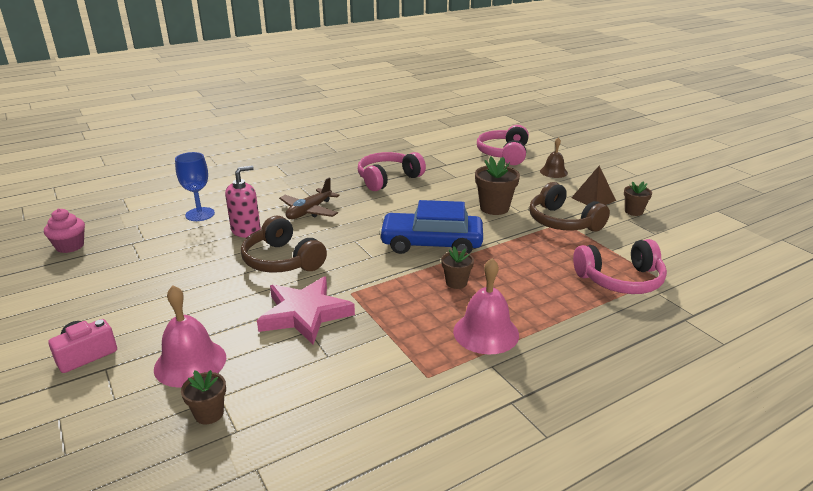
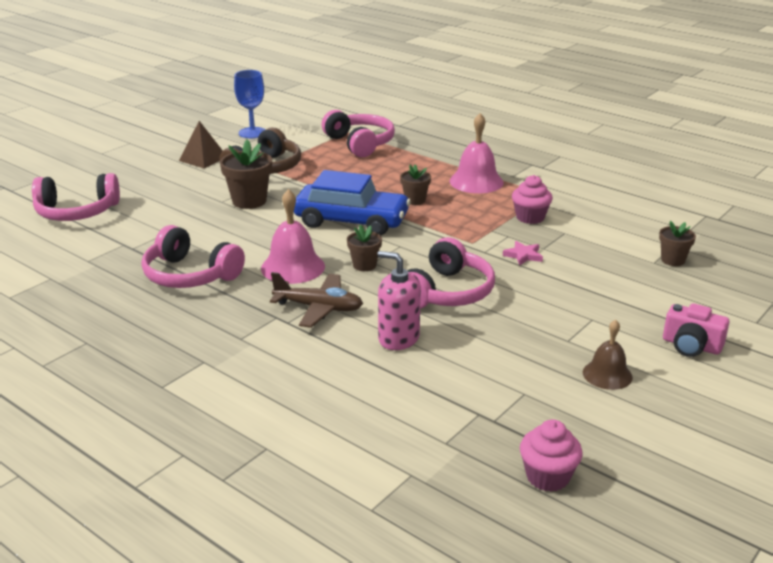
camera: 110 degrees left, 0 degrees up
(190, 363) = (638, 287): pink bell -> pink bell (293, 267)
(200, 214) = (379, 394): blue goblet -> blue goblet (252, 133)
(282, 260) = (447, 292): brown headphones -> pink headphones
(305, 314) = (523, 255): pink star -> pink star, size x0.42
(376, 343) = (530, 217): none -> pink cupcake
(431, 243) = (351, 221): blue car -> blue car turned 60 degrees counterclockwise
(553, 172) = (133, 180): brown bell -> brown bell (607, 374)
(633, 211) = (225, 142): brown flower pot -> brown flower pot (364, 265)

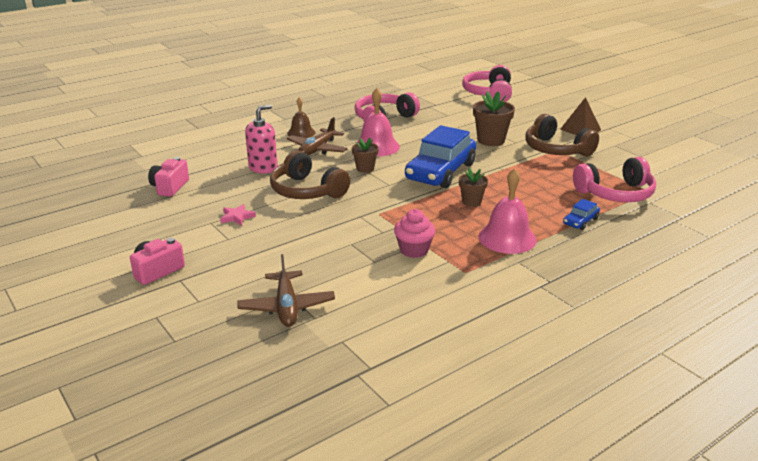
camera: 105 degrees right, 0 degrees up
(252, 133) = (643, 150): blue goblet -> none
(424, 156) = (580, 221): none -> blue car
(447, 292) = (307, 191): pink headphones -> brown headphones
(502, 403) = (169, 187): none -> pink camera
(523, 255) = (343, 231): pink star -> pink star (237, 217)
(547, 477) = (98, 187): pink cupcake -> none
(607, 374) = (160, 227): brown bell -> brown bell (301, 133)
(672, 260) = (286, 307): brown flower pot -> brown plane

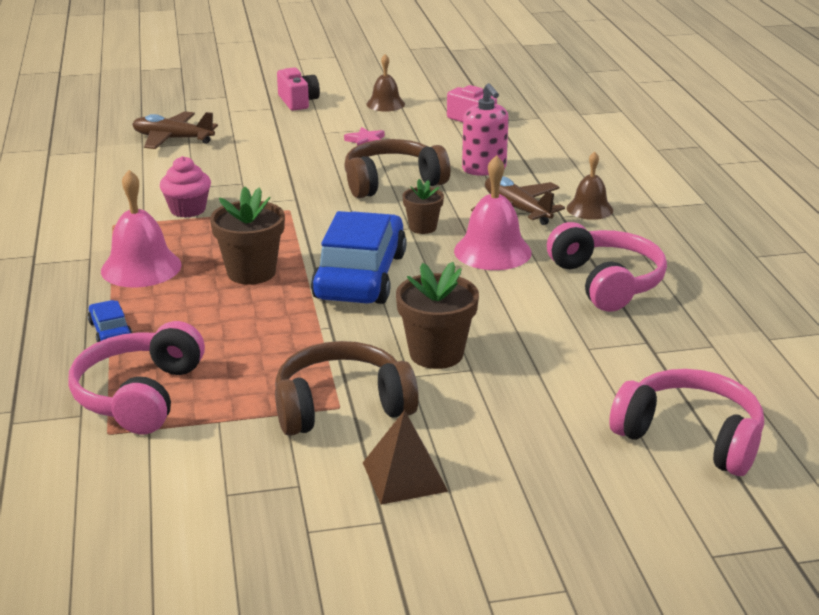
camera: 115 degrees right, 0 degrees up
(147, 228) = (385, 104): none -> brown bell
(440, 172) = (360, 276): blue car -> blue car turned 45 degrees clockwise
(471, 201) = (251, 272): brown flower pot -> brown flower pot, size x1.66

